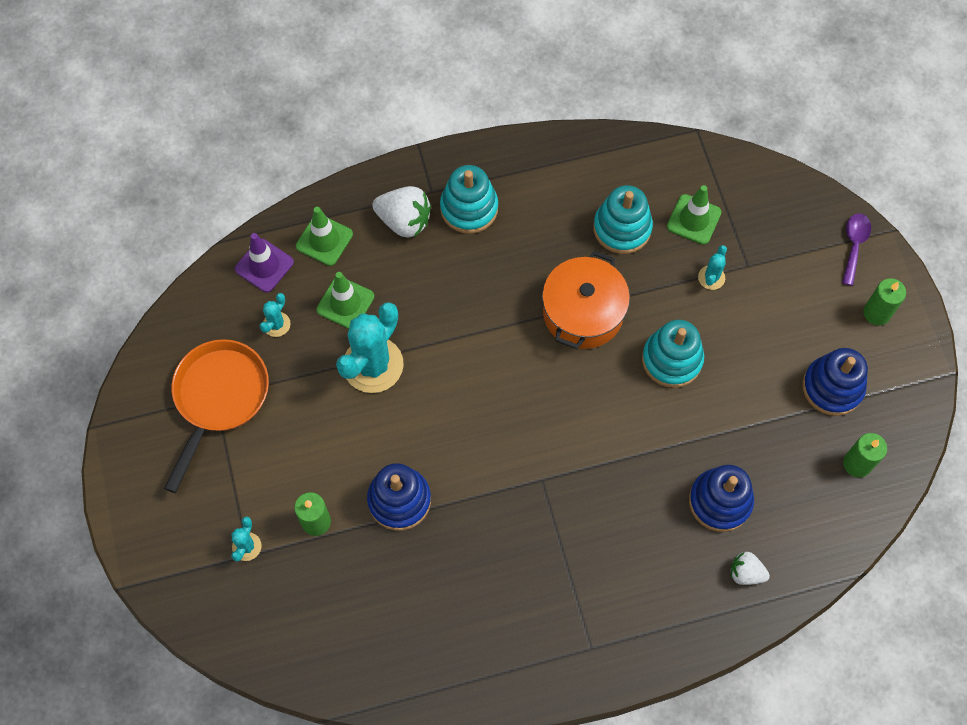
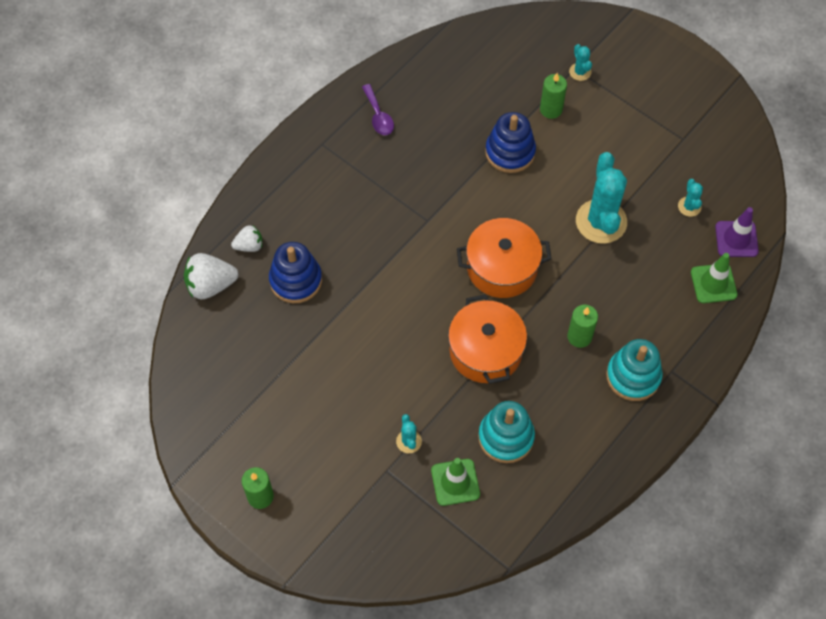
camera: 145 degrees right, 5 degrees down
(219, 398) = (680, 139): orange pan -> none
(345, 303) = (657, 250): green traffic cone -> none
(404, 221) = (671, 335): white strawberry -> white strawberry (210, 285)
(506, 381) = (502, 268): none -> orange pot
(672, 360) = (395, 357): turquoise stacking toy -> none
(832, 387) = (262, 412): blue stacking toy -> none
(854, 245) = (311, 546): purple spoon -> purple spoon (378, 116)
(857, 464) = (212, 366): green candle -> green candle (579, 336)

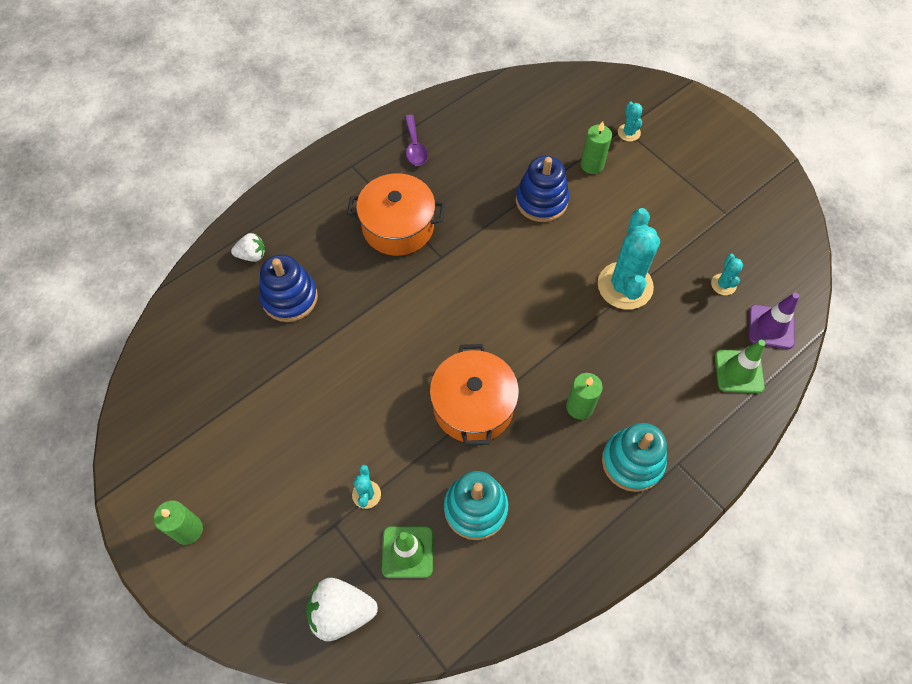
camera: 10 degrees right, 0 degrees up
(210, 285) = (201, 289): white strawberry -> white strawberry (341, 612)
(502, 268) = (509, 318): orange pot -> orange pot (398, 226)

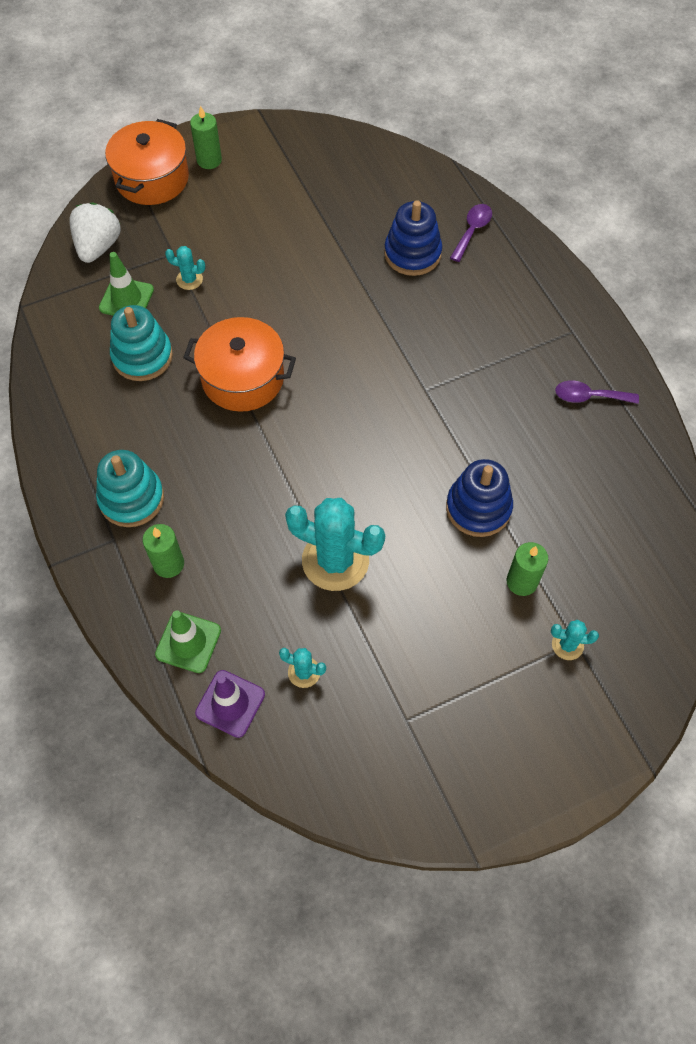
camera: 105 degrees right, 0 degrees up
(252, 255) = (472, 231): white strawberry -> purple spoon
(398, 226) = (477, 358): orange pot -> orange pot (152, 178)
(579, 407) = (207, 469): green candle -> green candle (168, 564)

